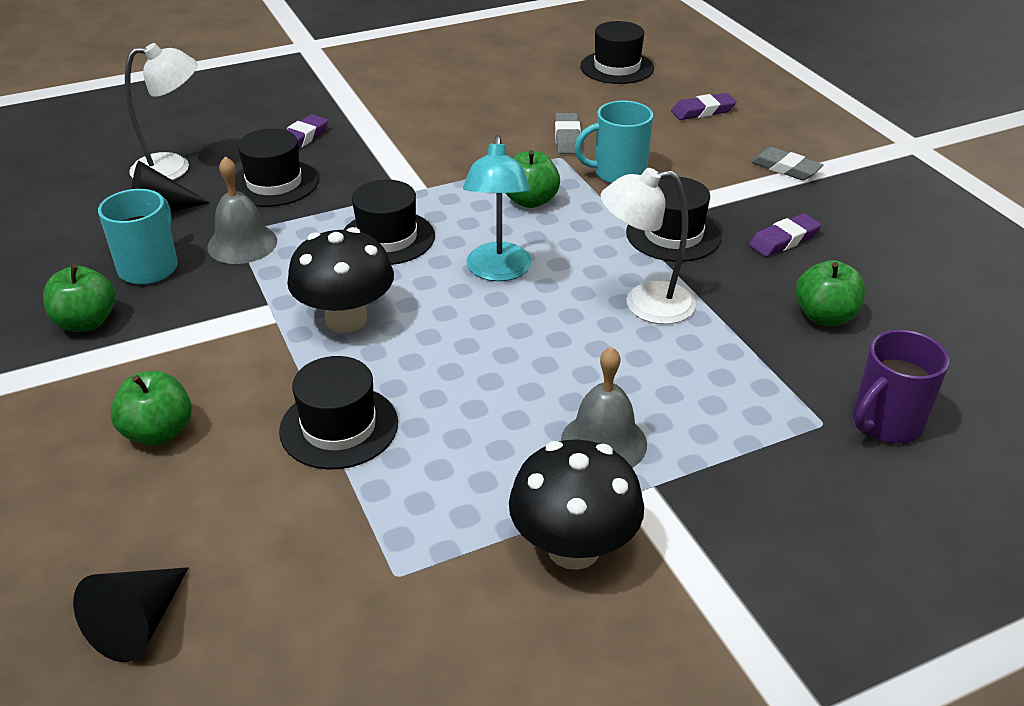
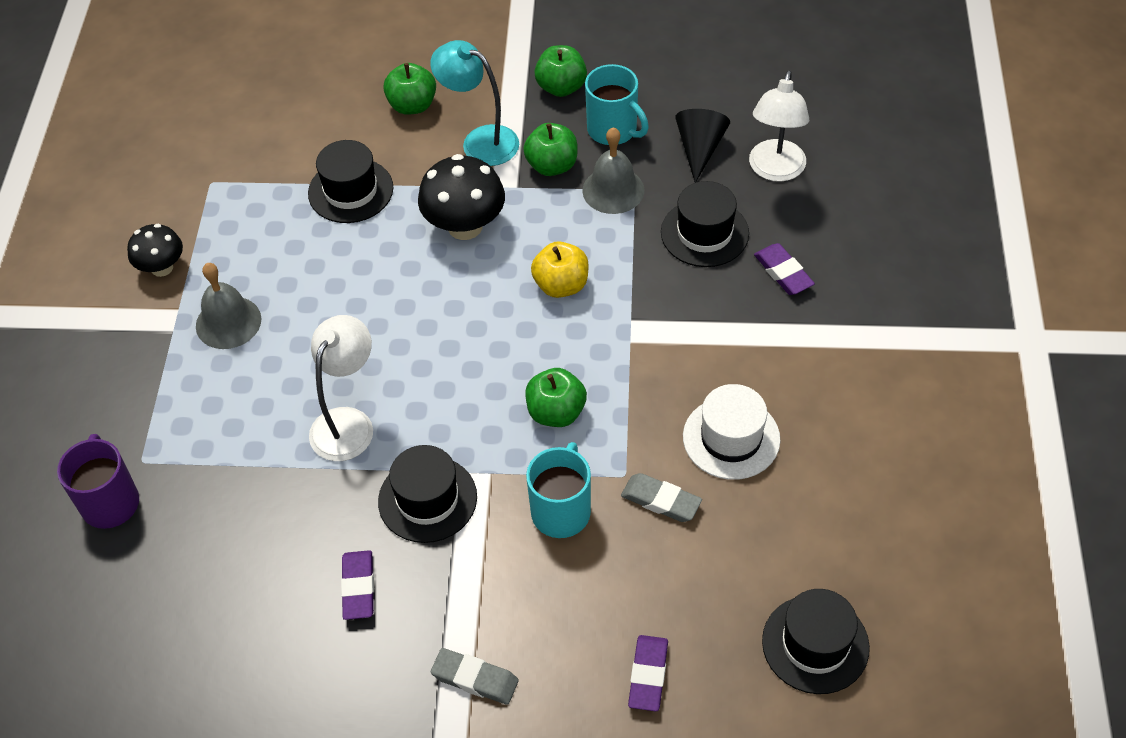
camera: 120 degrees right, 15 degrees up
(139, 623) = (266, 75): black cone -> none
(387, 238) = (561, 285): black hat -> yellow apple
(486, 125) = (731, 438): none -> white hat
(498, 271) = (461, 342): turquoise lamp -> turquoise lamp (480, 141)
(573, 548) = (162, 268): black mushroom -> black mushroom, size x0.62
(785, 168) = (475, 679): grey eraser -> grey eraser turned 45 degrees clockwise
(824, 316) = (240, 545): green apple -> green apple (552, 165)

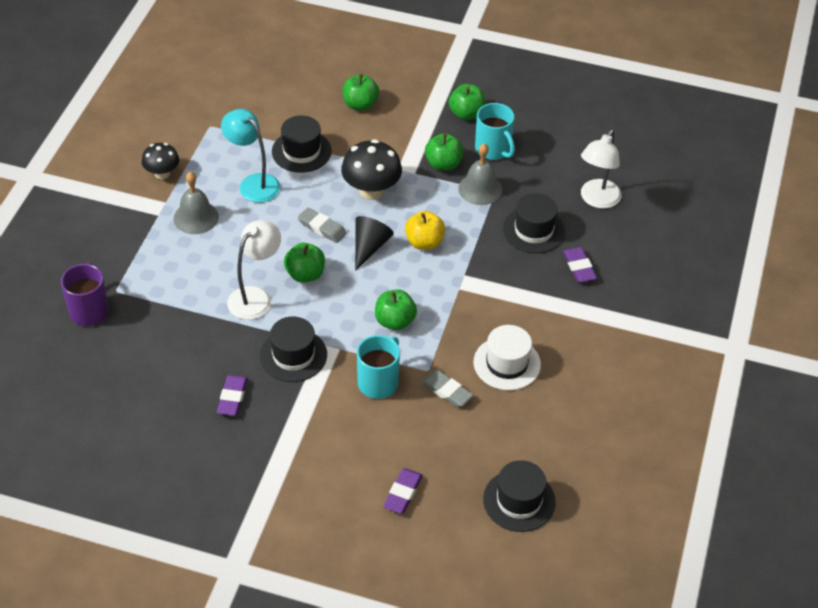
camera: 10 degrees right, 5 degrees down
(409, 372) = (305, 274): none -> green apple
(475, 679) = (290, 469): grey eraser -> grey eraser (322, 228)
(480, 141) = (399, 138): turquoise lamp -> turquoise lamp (253, 183)
(700, 149) = (549, 175): black cone -> black cone (369, 247)

